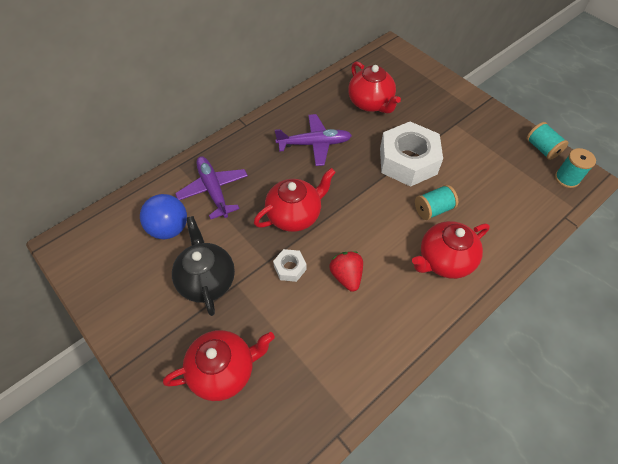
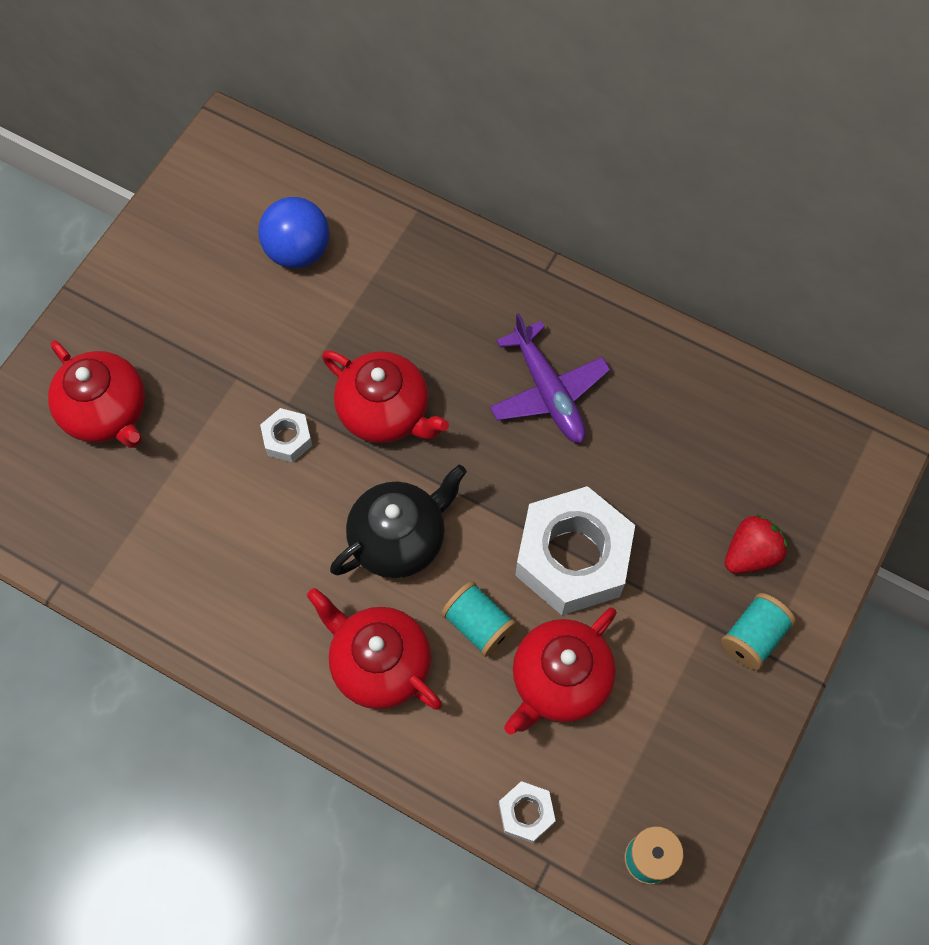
camera: 70 degrees right, 10 degrees up
(207, 280) = (231, 337): black teapot -> black teapot (399, 539)
(213, 190) = (389, 279): purple plane -> none
(346, 276) = (300, 523): red strawberry -> red strawberry (750, 554)
(370, 103) = (692, 455): red teapot -> red teapot (559, 680)
(539, 219) = (526, 813): none -> white nut
(542, 148) = (710, 802): turquoise spool -> turquoise spool (753, 637)

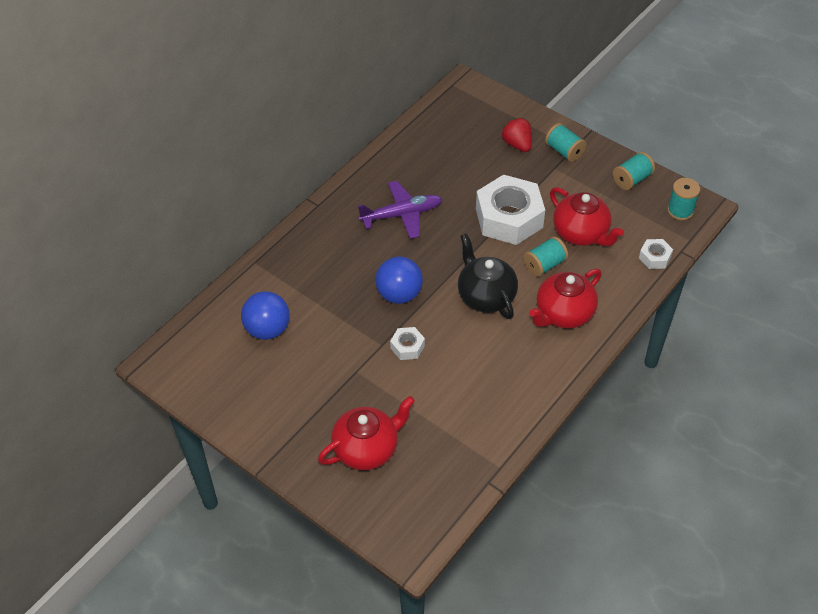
camera: 80 degrees left, 15 degrees down
(385, 412) = (399, 294): red teapot -> blue ball
(709, 764) = (632, 179): none -> turquoise spool

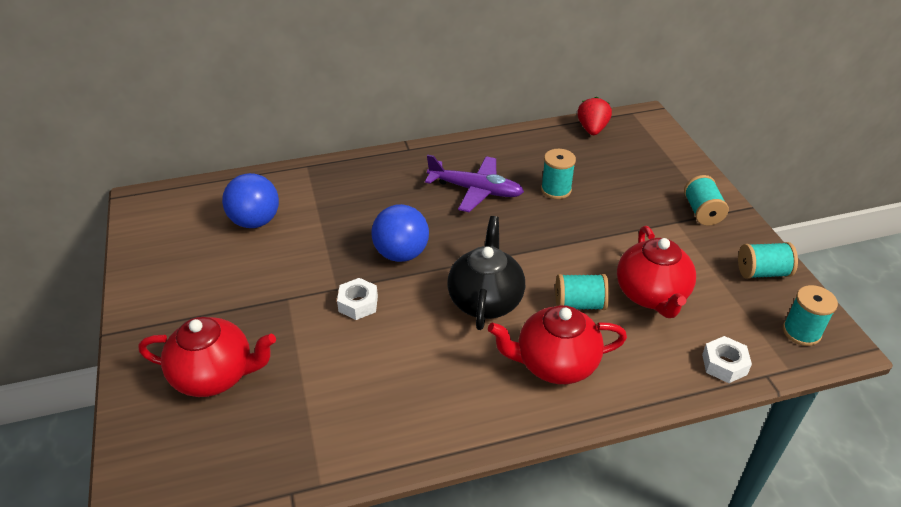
camera: 35 degrees right, 10 degrees down
(456, 184) = (556, 190): none -> turquoise spool
(509, 218) = (582, 243): white nut -> none
(517, 144) = (654, 184): red strawberry -> red strawberry (592, 129)

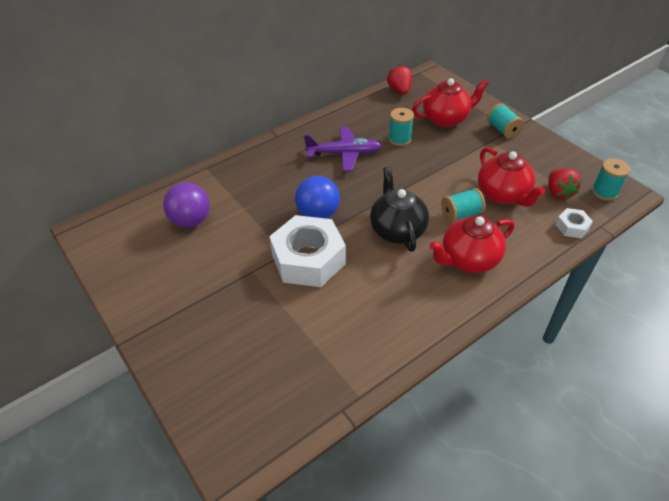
camera: 20 degrees left, 5 degrees up
(215, 375) = (231, 345): red teapot -> red teapot (446, 119)
(255, 221) = (191, 221): blue ball -> purple ball
(358, 304) = (308, 259): white nut -> white nut, size x2.24
(732, 314) = (558, 193): none -> red strawberry
(762, 272) = (561, 160): turquoise spool -> none

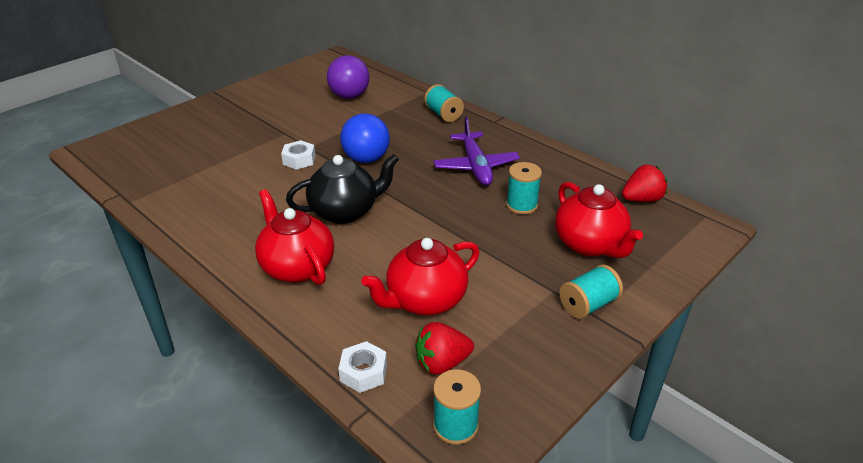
camera: 80 degrees right, 10 degrees down
(308, 259) = (299, 160): white nut -> white nut, size x0.45
(461, 214) = (378, 260): turquoise spool -> turquoise spool (443, 114)

